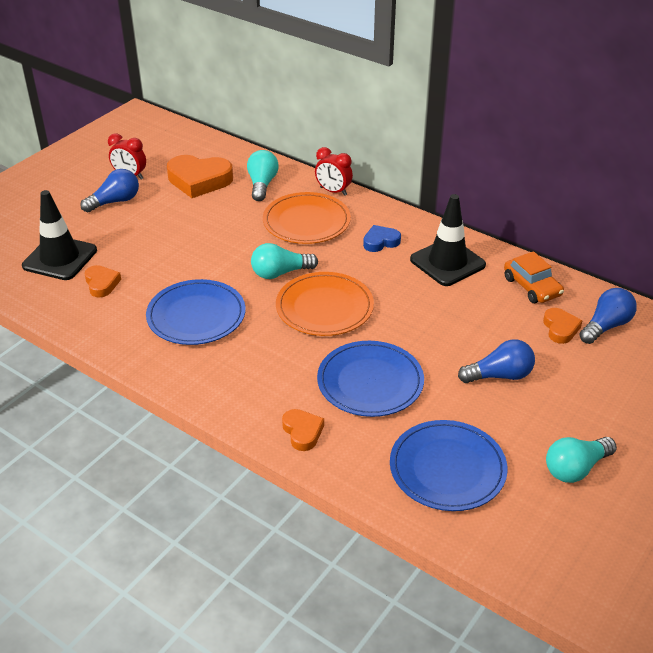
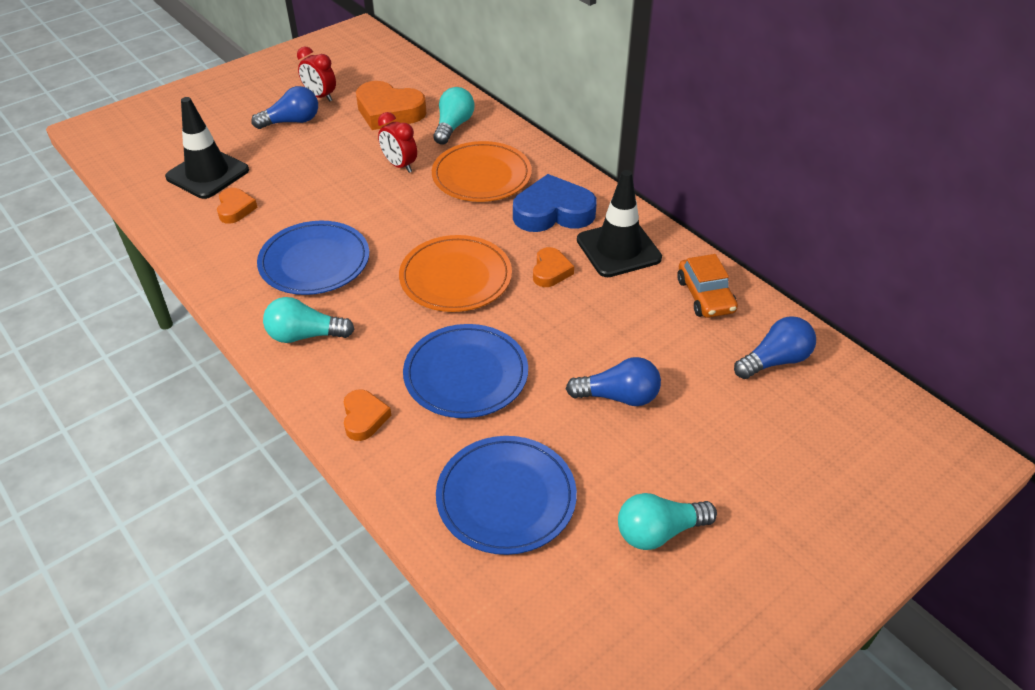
camera: 15 degrees right, 5 degrees up
(280, 273) = (426, 229): turquoise light bulb -> turquoise light bulb (305, 335)
(333, 191) = (527, 146): red clock -> red clock (399, 165)
(380, 242) = (553, 212): blue heart -> blue heart, size x1.84
(560, 328) = (717, 353): orange heart -> orange heart (550, 271)

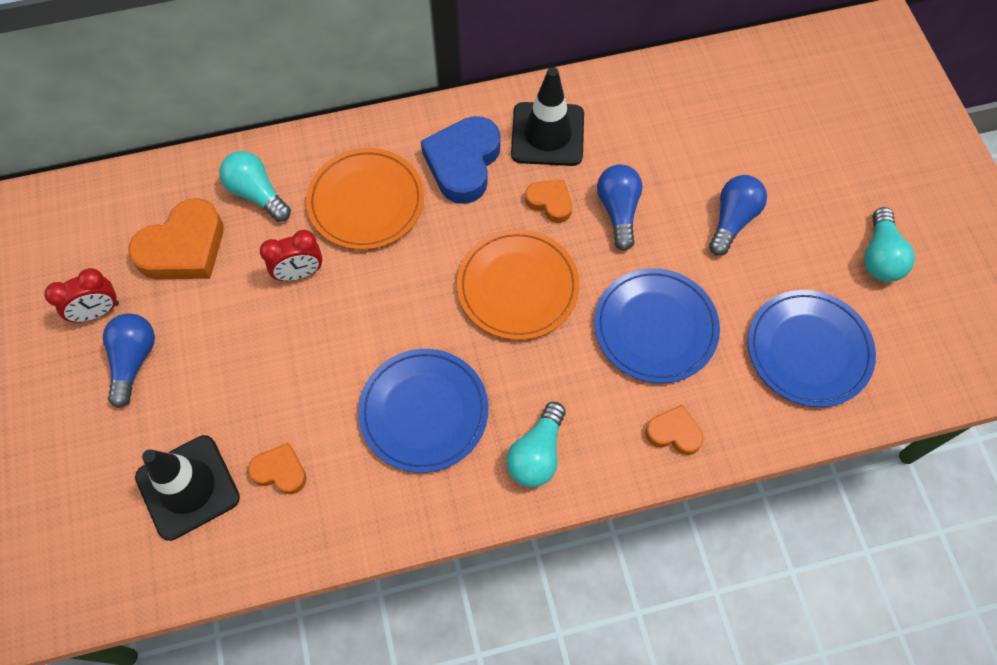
camera: 65 degrees left, 20 degrees up
(705, 296) = (642, 99): orange car -> none
(775, 361) = (740, 91): blue light bulb -> blue light bulb (618, 211)

